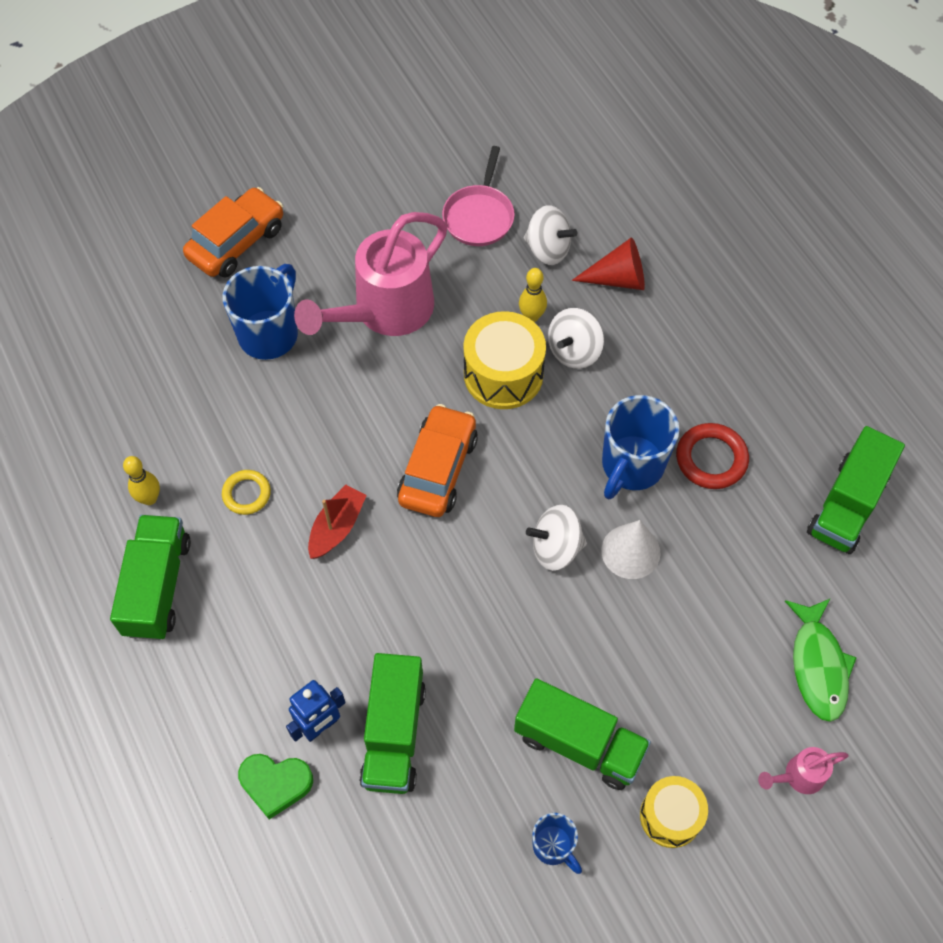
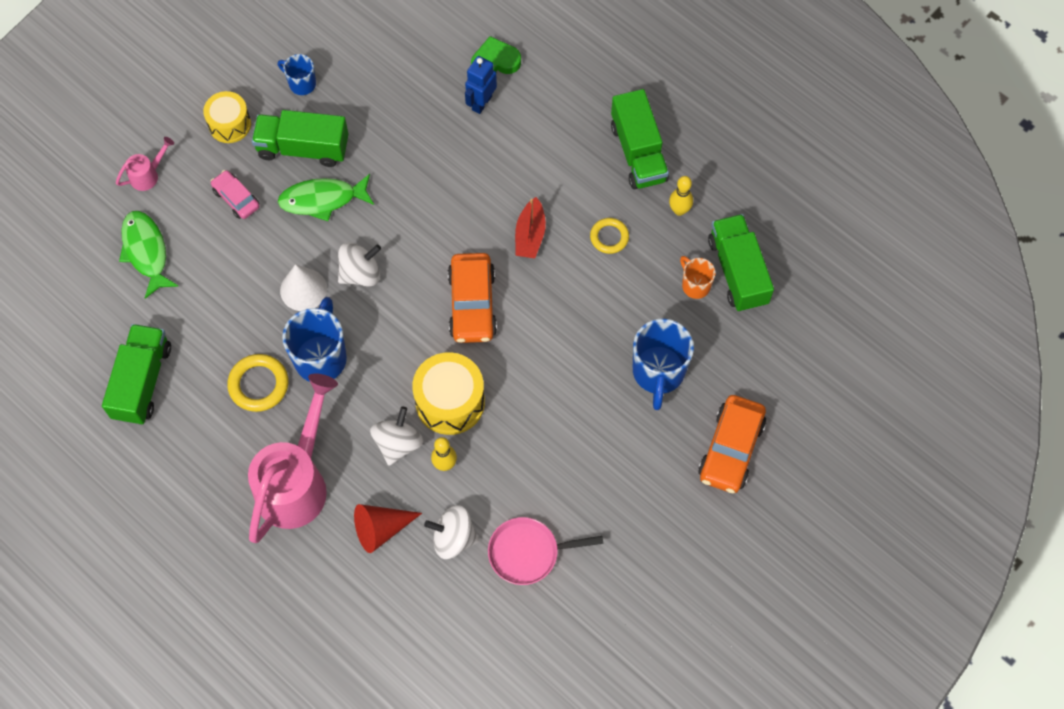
camera: 160 degrees right, 5 degrees up
(180, 409) = (695, 285): none -> orange mug
(384, 312) = (572, 426): pink watering can -> pink watering can (296, 482)
(394, 734) = (430, 114): green truck -> green truck (738, 271)
(479, 216) = (528, 552): pink pan -> pink pan turned 90 degrees counterclockwise
(574, 660) = (322, 199): none -> green fish
(686, 700) = (236, 198): none -> pink car
(711, 459) = (258, 384): red ring -> yellow ring

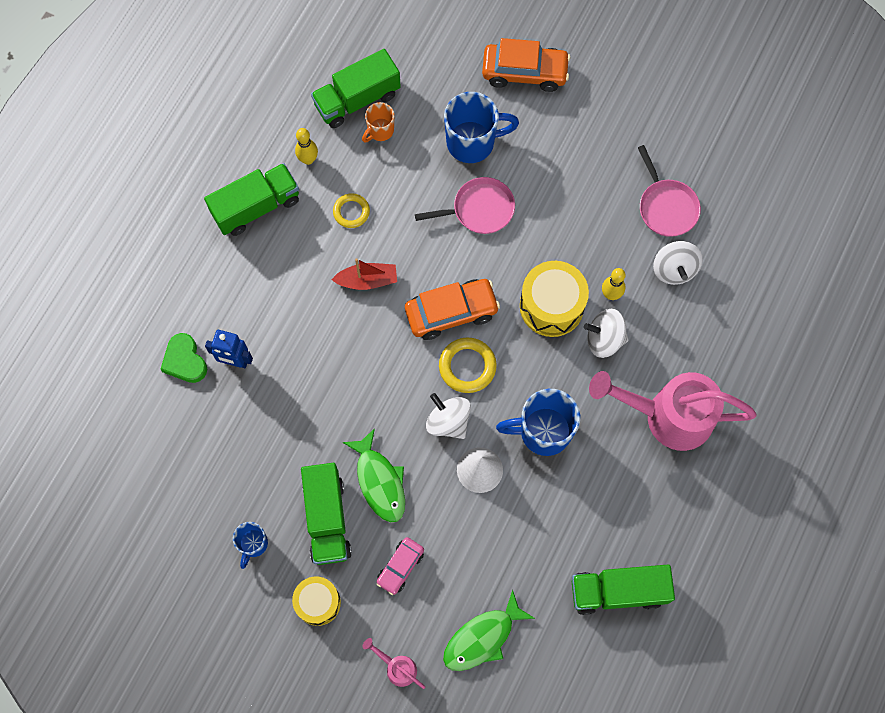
camera: 105 degrees left, 5 degrees up
(258, 384) = (587, 480): yellow ring -> yellow ring (467, 366)
(381, 529) = (686, 331): red cone -> none
(578, 359) = (479, 209): none -> pink pan

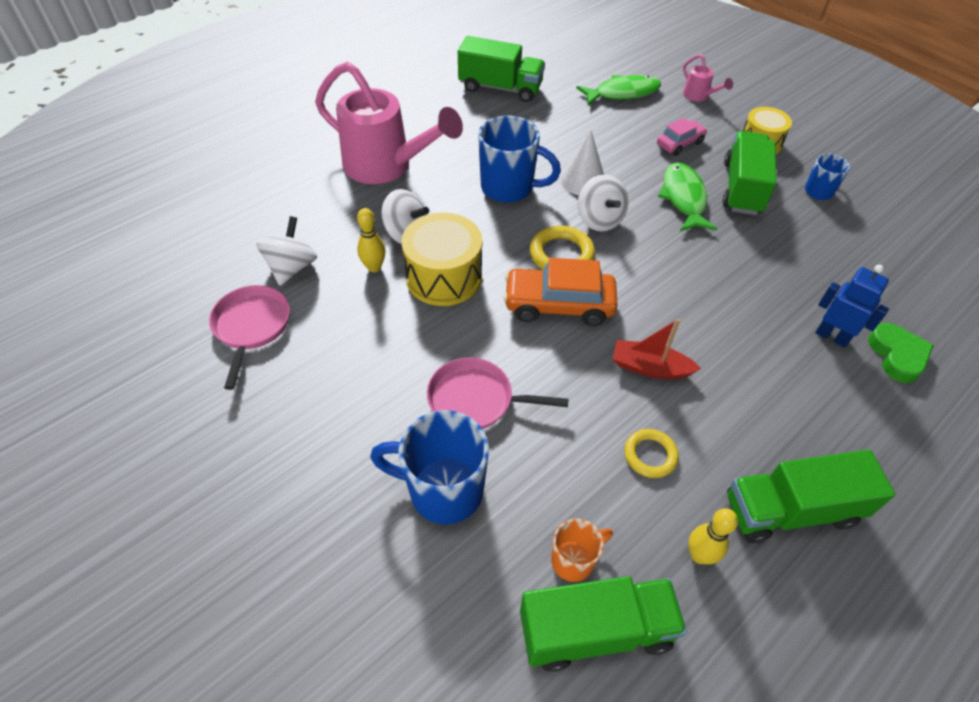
camera: 160 degrees left, 20 degrees down
(524, 72) = (309, 572): orange car -> none

